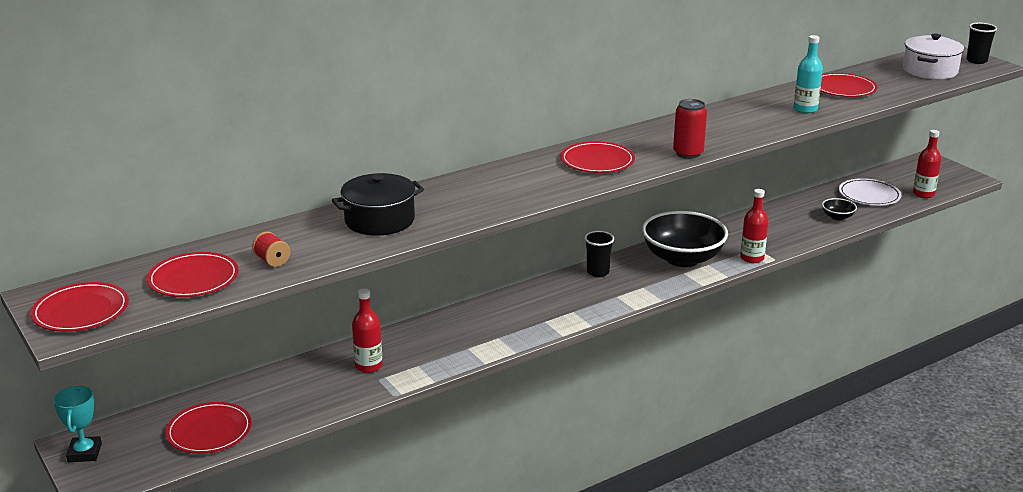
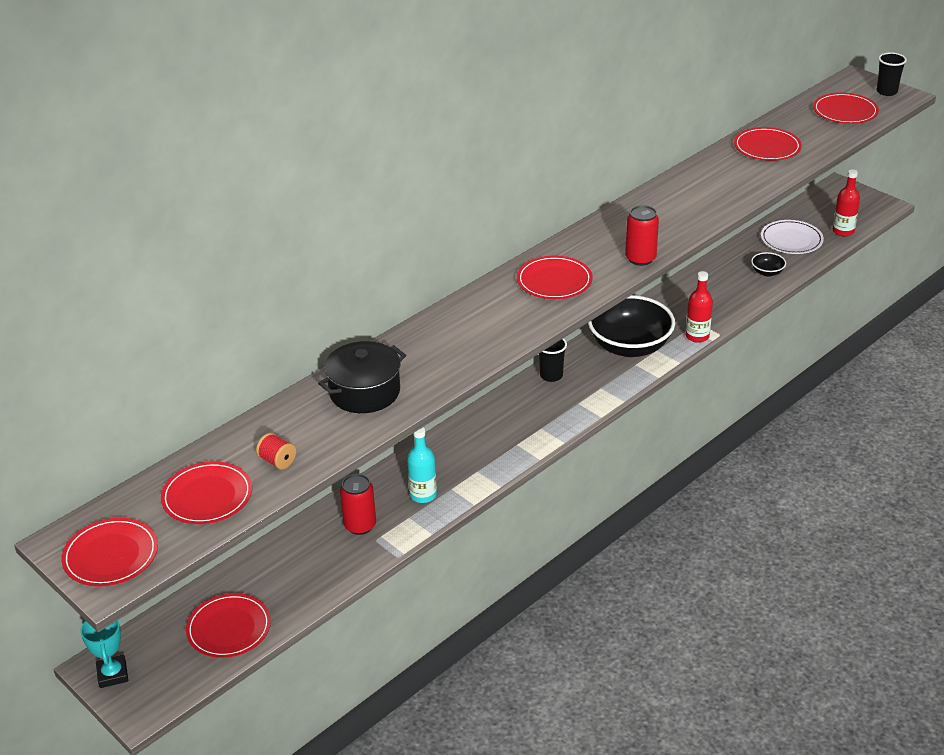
camera: 10 degrees left, 10 degrees up
(368, 366) = (360, 525): red bottle -> red can
(805, 109) = (737, 182): turquoise bottle -> turquoise bottle (423, 495)
(930, 71) = (845, 111): white pot -> red plate

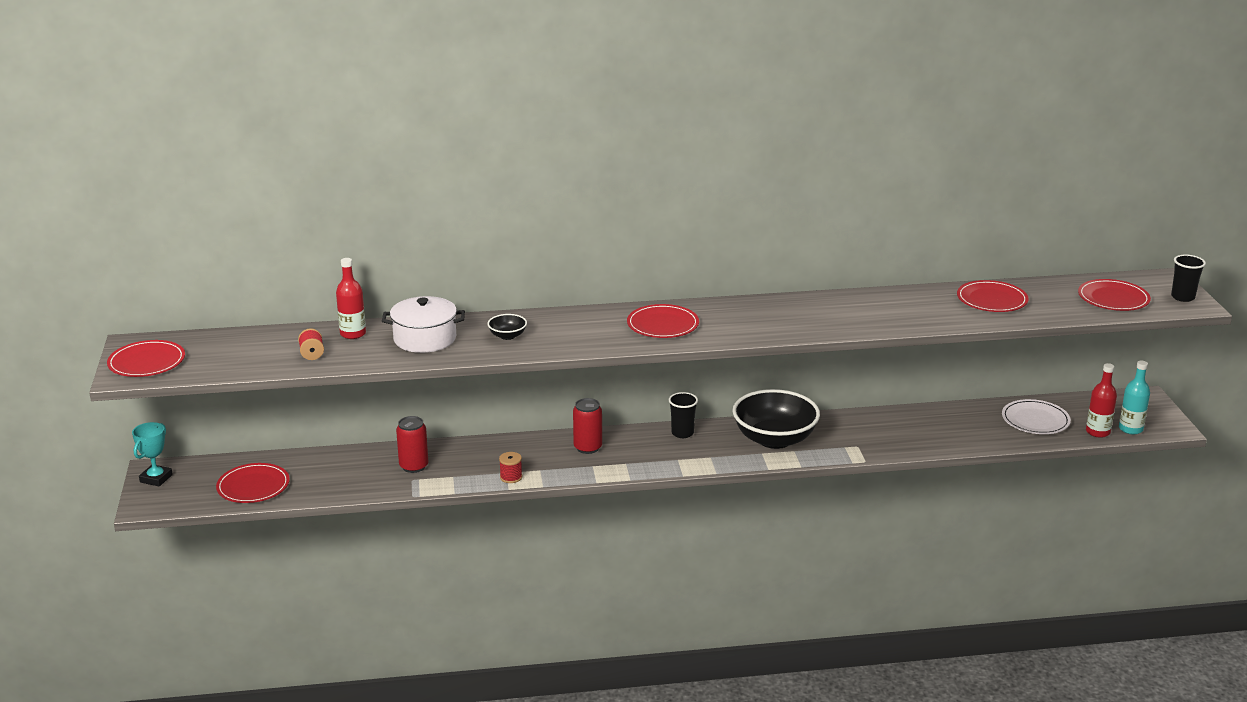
camera: 35 degrees right, 10 degrees down
(207, 496) = (243, 355): red plate -> none
(364, 392) = (425, 339): black pot -> white pot
(423, 495) = (481, 467): turquoise bottle -> turquoise bottle (1130, 429)
(461, 491) = (511, 477): none -> red spool
(640, 258) = (753, 335): red can -> red can (587, 447)
(697, 336) = (843, 455): red bottle -> red bottle (353, 334)
(767, 272) = (975, 435): black bowl -> black bowl (507, 336)

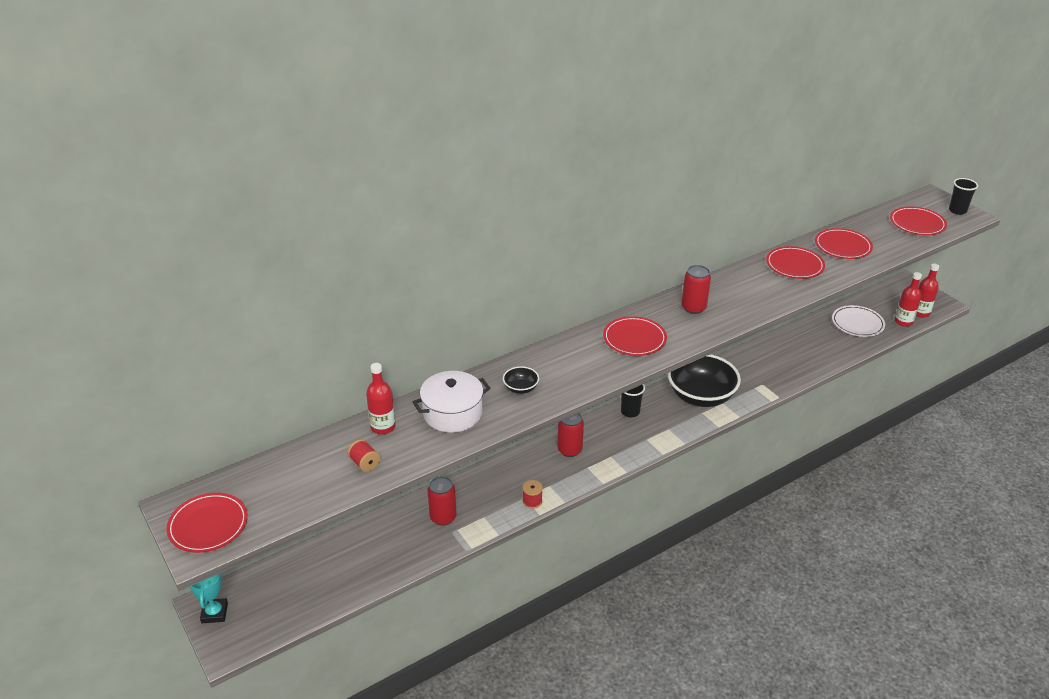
camera: 25 degrees left, 10 degrees up
(253, 486) = (315, 589): red plate -> red plate (794, 265)
(754, 314) = (693, 308): none -> red can
(1130, 429) = (920, 313): turquoise bottle -> red bottle

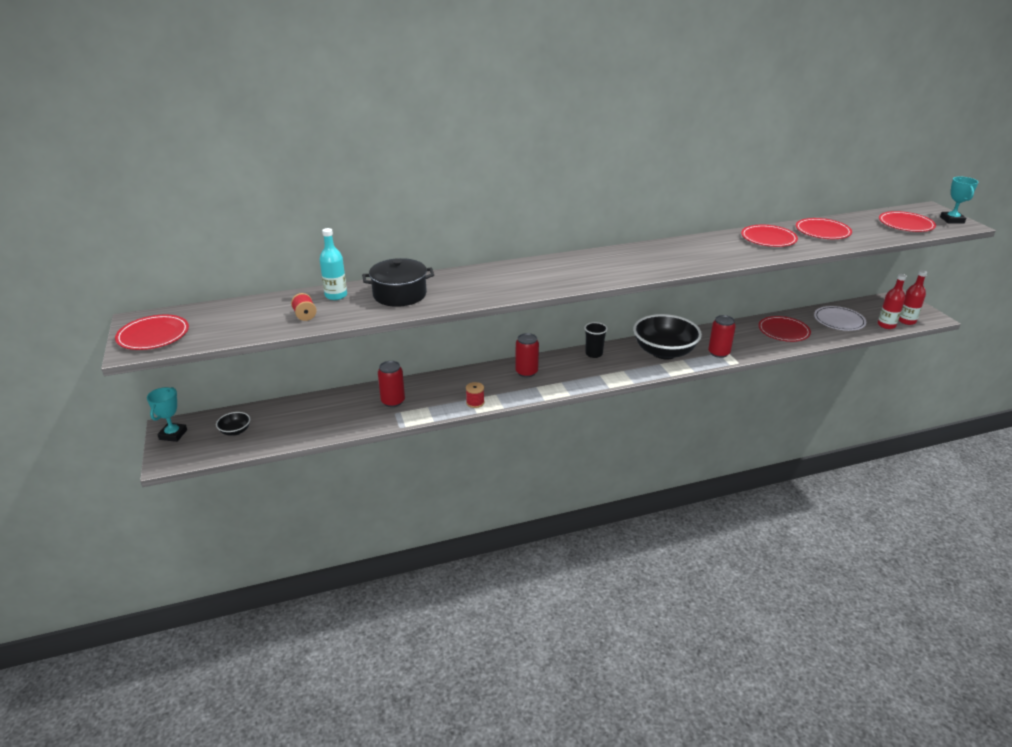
camera: 15 degrees right, 5 degrees down
(383, 427) = (336, 295): red bottle -> turquoise bottle
(452, 413) = (399, 295): white pot -> black pot
(521, 388) = (468, 287): black bowl -> black bowl (235, 431)
(634, 338) = (590, 268): red plate -> red plate (783, 331)
(693, 308) = (656, 255): red can -> red can (718, 353)
(957, 210) = (952, 220): black cup -> turquoise trophy

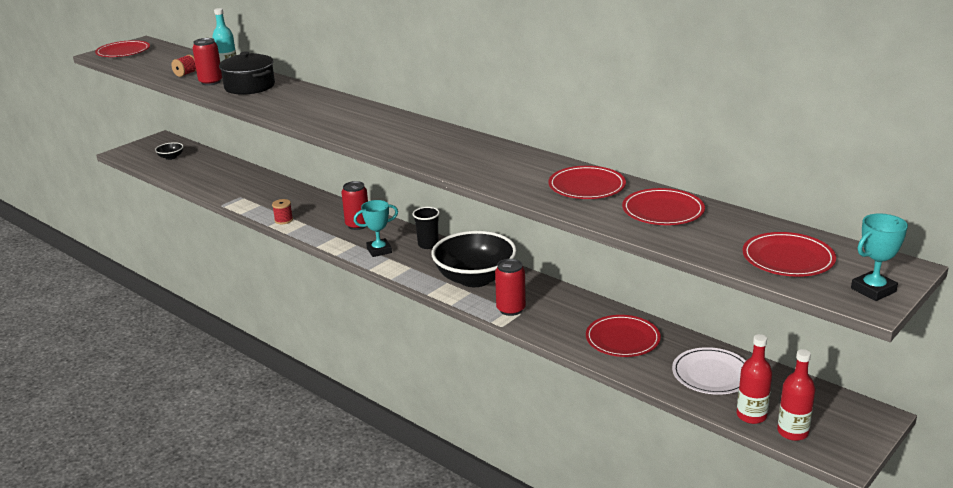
camera: 60 degrees right, 5 degrees down
(173, 434) = (152, 142): turquoise trophy -> turquoise trophy (379, 250)
(393, 401) = (256, 190): red can -> red can (211, 82)

